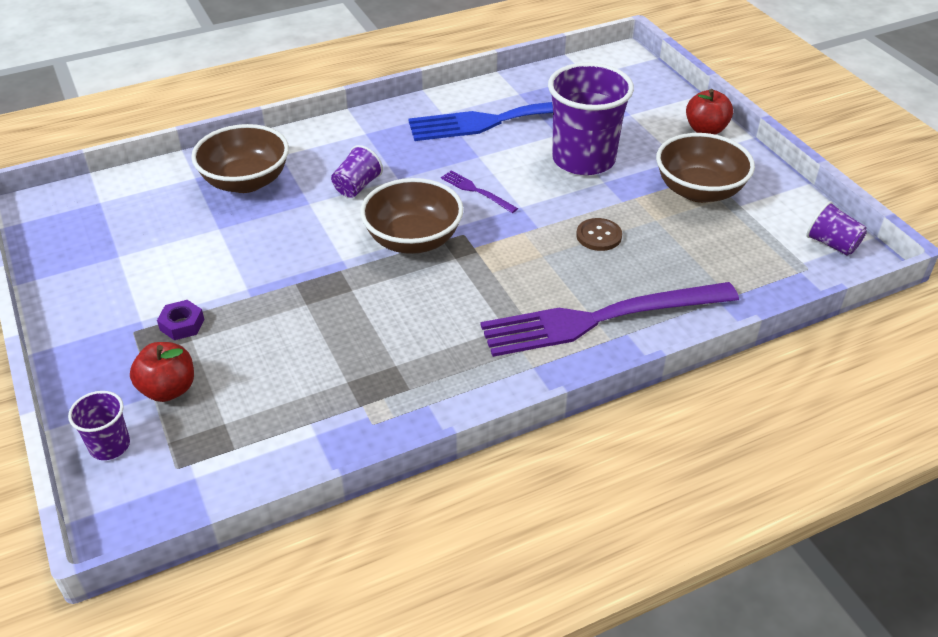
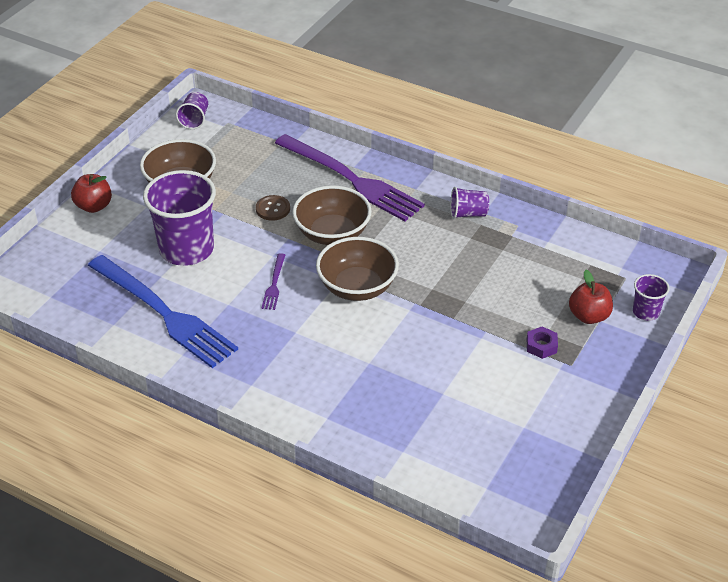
camera: 125 degrees left, 0 degrees up
(246, 181) = (378, 415): brown bowl -> brown bowl (332, 234)
(357, 186) = (326, 348): purple cup -> purple cup (468, 214)

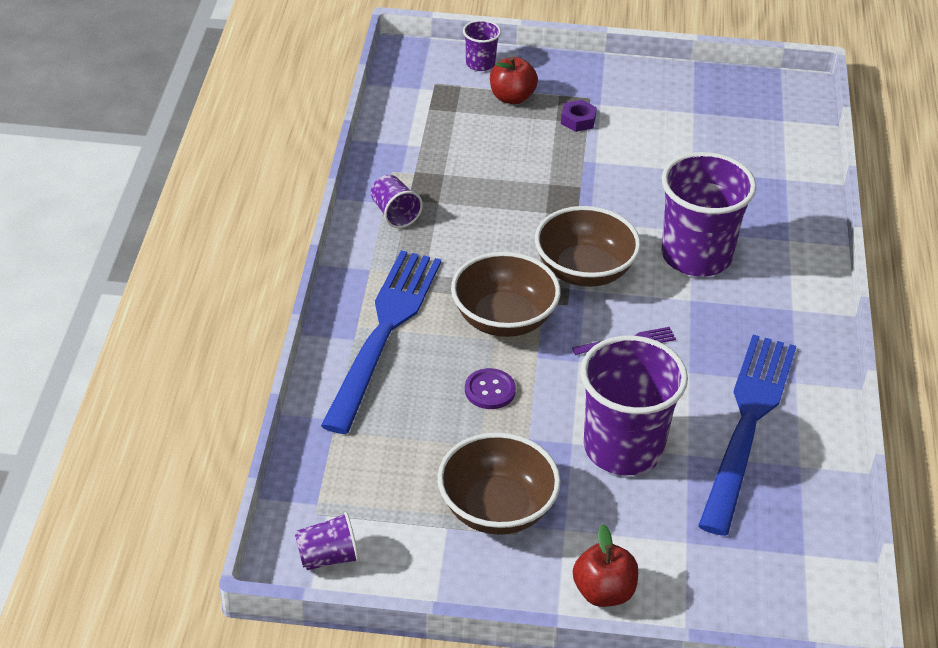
camera: 115 degrees left, 0 degrees up
(273, 209) = (490, 390): brown button -> purple button
(339, 353) = (696, 256): none -> purple cup
(351, 180) = (384, 332): purple fork -> blue fork

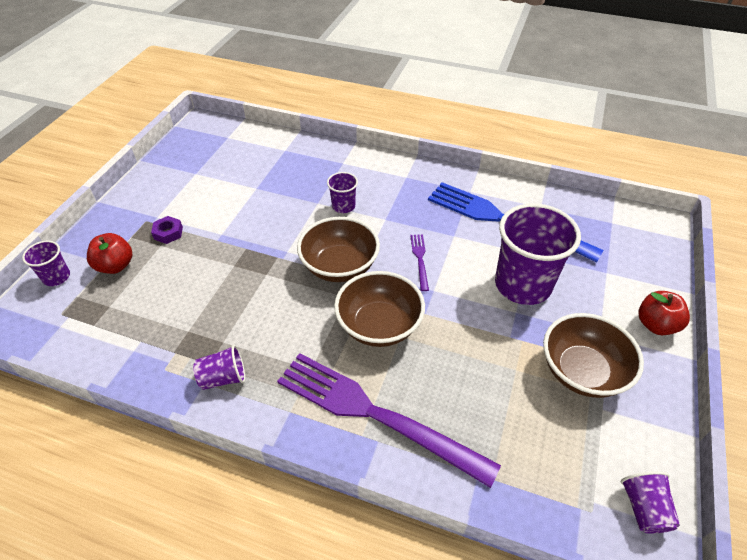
camera: 75 degrees left, 5 degrees up
(384, 332) = (375, 414): blue fork -> purple fork
(490, 390) = (457, 351): purple button -> none
(696, 256) = (343, 206): purple cup -> purple cup, size x0.47

